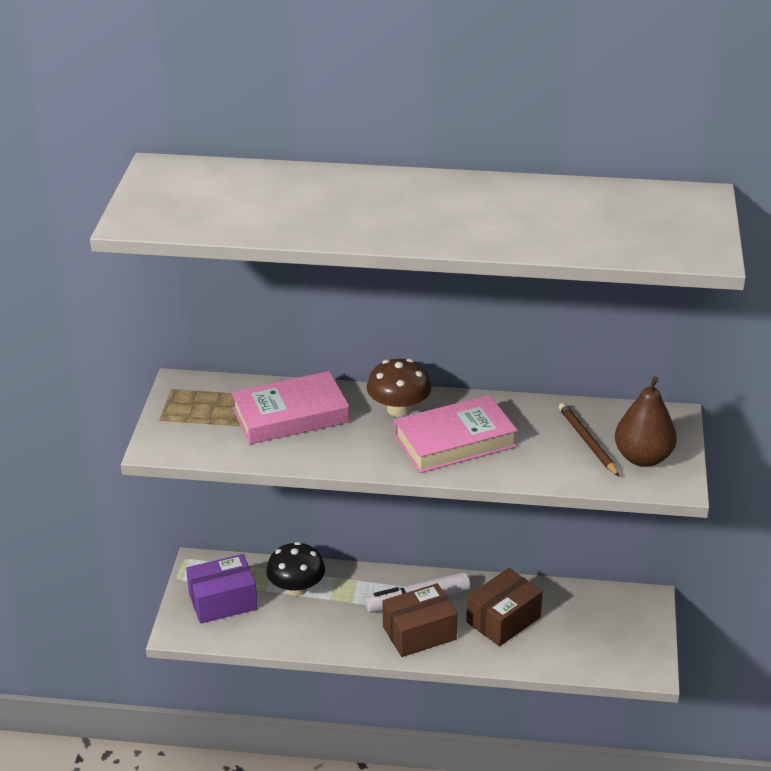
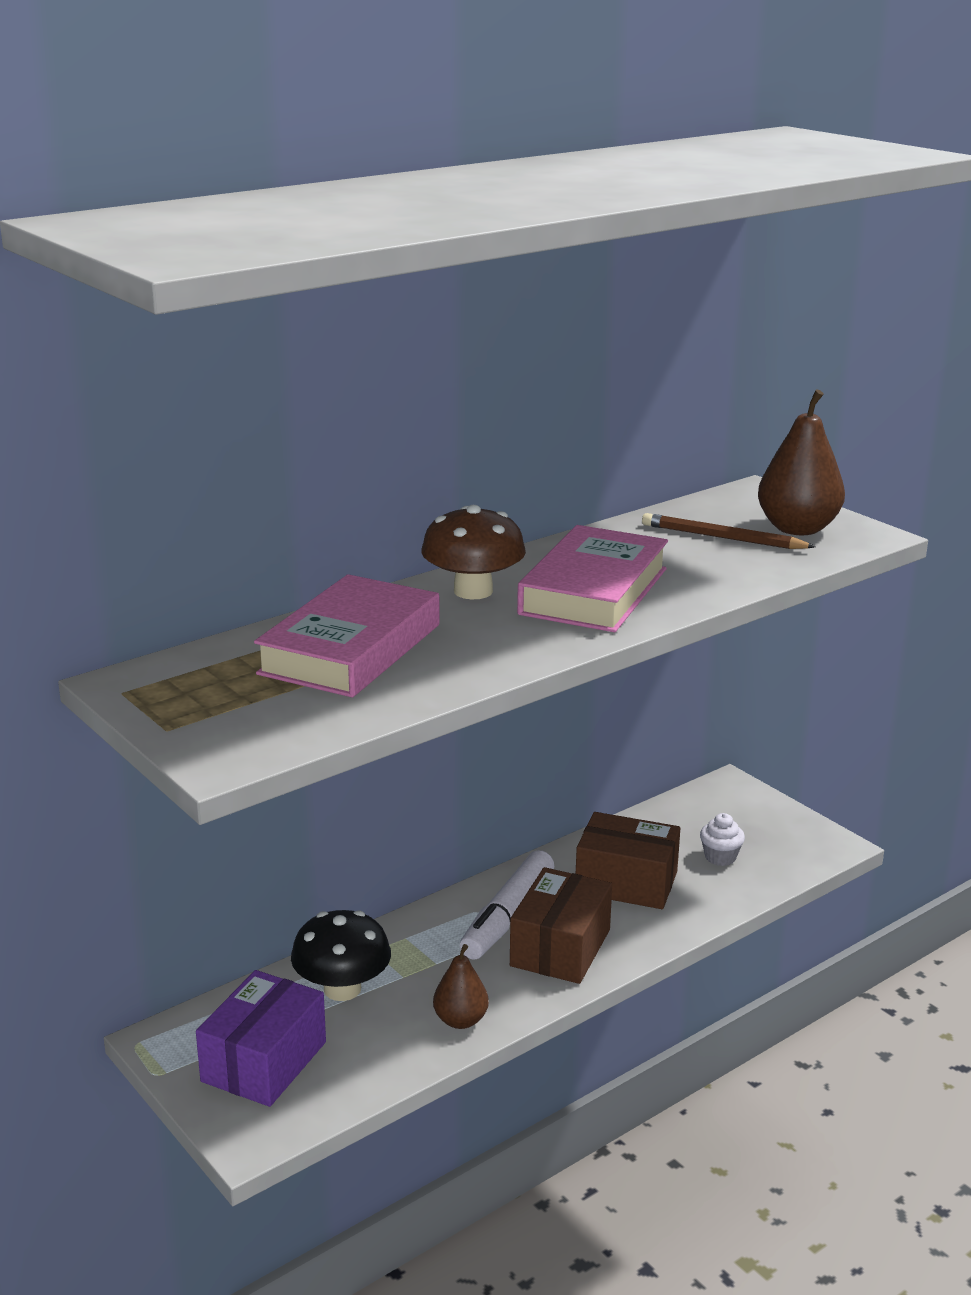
camera: 45 degrees left, 10 degrees down
(324, 638) = (460, 1020): none -> brown pear
(503, 619) = (626, 882): brown box -> brown box turned 75 degrees counterclockwise
(575, 638) = (720, 857): none -> white cupcake

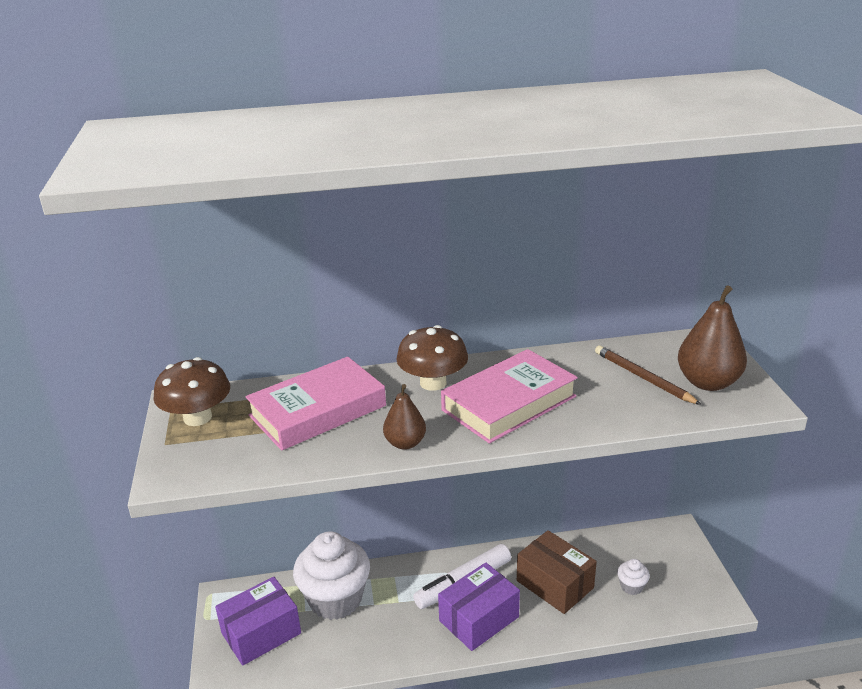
camera: 30 degrees right, 5 degrees up
(179, 692) = (197, 417): none -> brown mushroom
(342, 989) = (335, 599): black mushroom -> white cupcake
(460, 1020) = (383, 649): brown pear -> brown pear (405, 443)
(560, 948) = (479, 619): brown box -> purple box

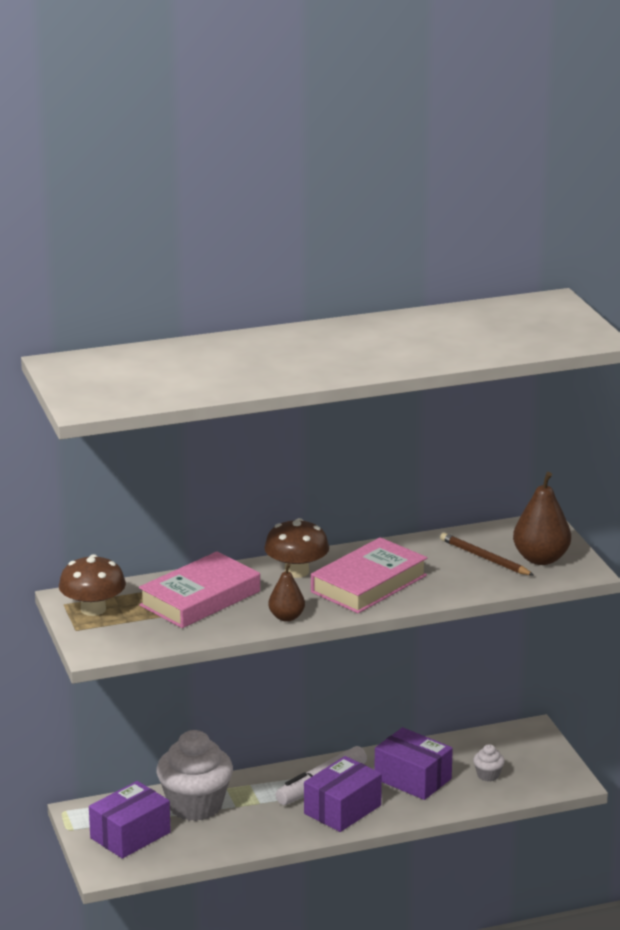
camera: 10 degrees left, 5 degrees down
(555, 584) = (412, 779): brown box -> purple box

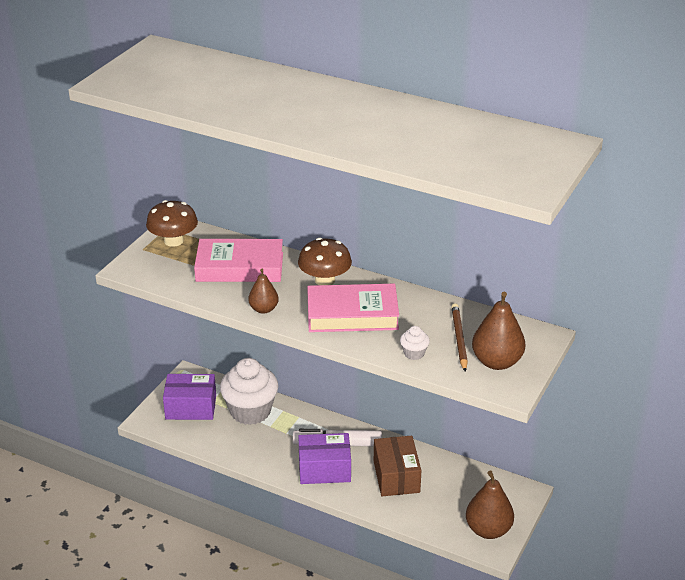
camera: 45 degrees right, 10 degrees up
(412, 779) = (396, 476): purple box -> brown box
(488, 775) = (446, 506): white cupcake -> white cupcake (414, 353)
(547, 772) = (488, 530): none -> brown pear

